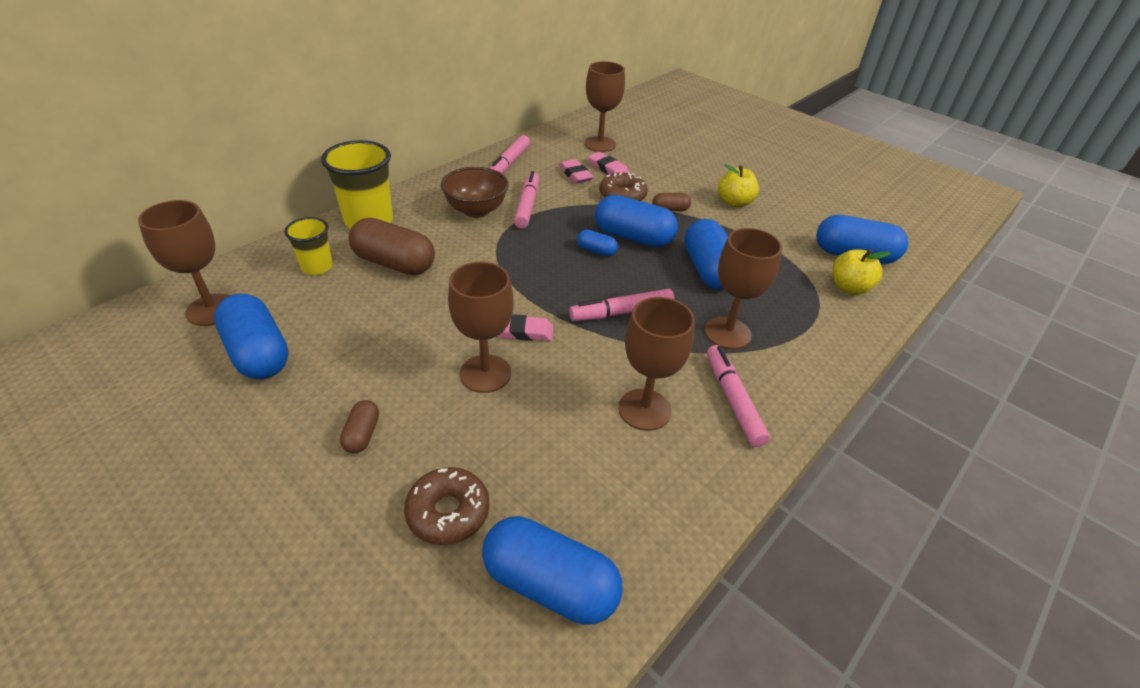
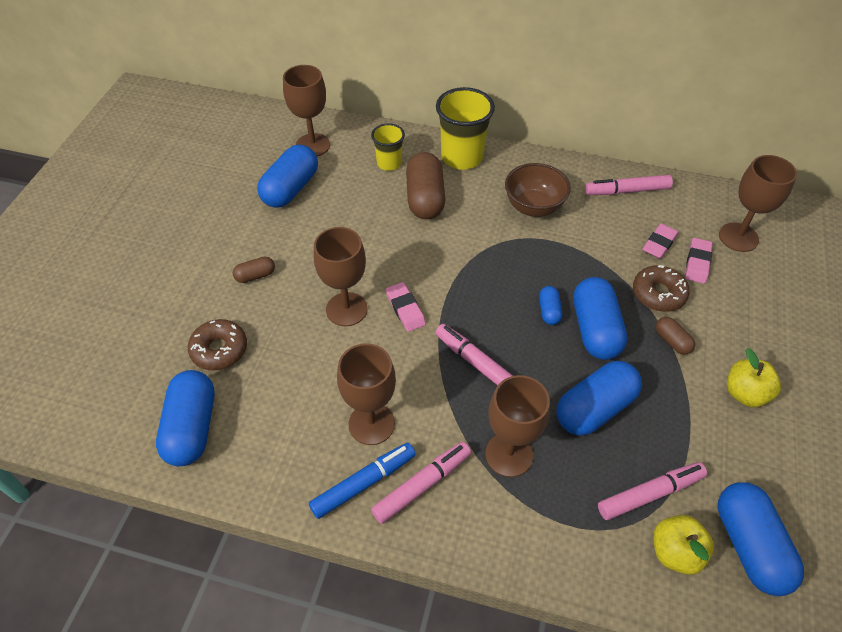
camera: 65 degrees right, 10 degrees up
(527, 205) = (573, 235): pink marker -> pink marker (650, 494)
(711, 442) = (364, 483): none -> blue marker

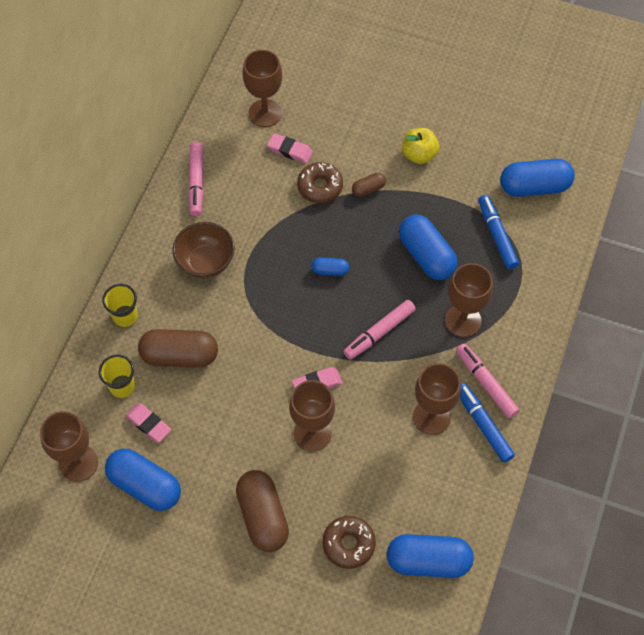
camera: 85 degrees left, 10 degrees up
(255, 275) = (263, 516): brown capsule -> brown capsule, size x2.03
(462, 157) = (125, 316): yellow cup -> yellow cup, size x0.58
(595, 329) = (352, 240): blue capsule -> none
(650, 494) = (497, 235): pink marker -> blue marker
(659, 243) = (265, 172): pink eraser -> pink eraser (148, 424)
(675, 552) = (538, 230): yellow apple -> none

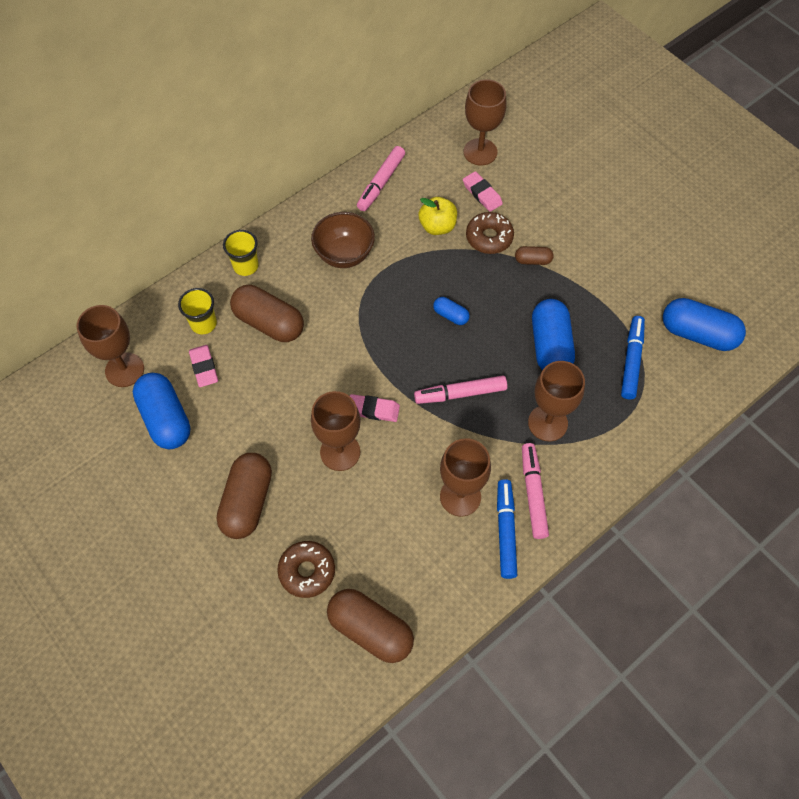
camera: 30 degrees right, 0 degrees up
(419, 154) = (601, 252): yellow apple -> yellow apple (437, 226)
(428, 561) = (370, 630): blue capsule -> brown capsule

